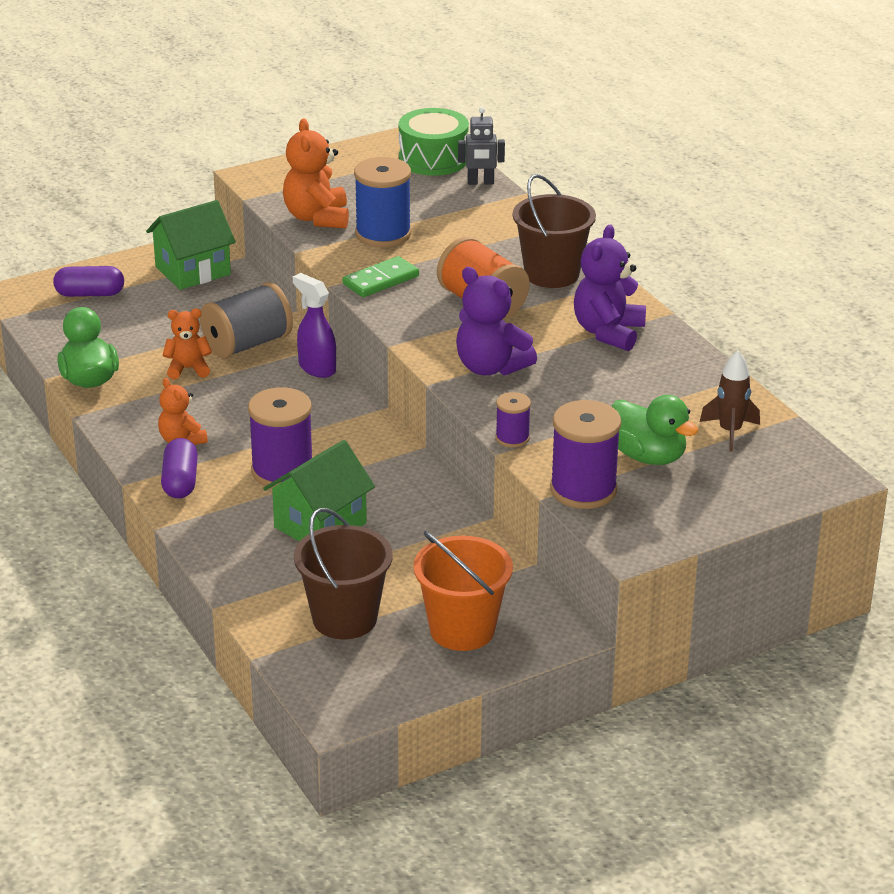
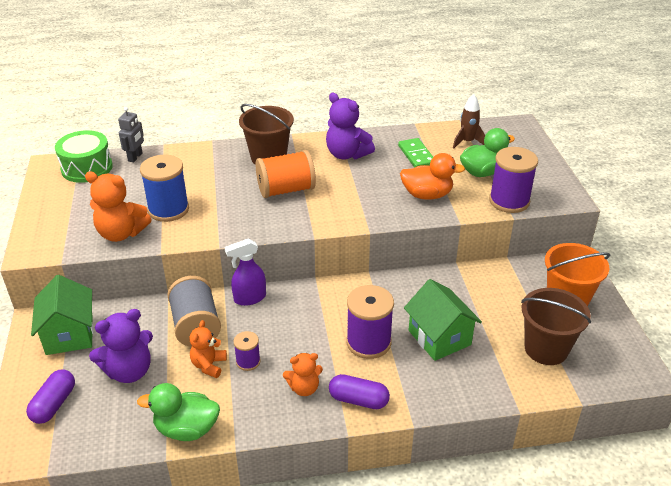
camera: 70 degrees left, 5 degrees up
(380, 280) = (228, 223): green domino -> green domino (416, 155)
(490, 367) = (362, 203): purple teddy bear -> purple teddy bear (129, 371)
(512, 438) = (445, 213): purple spool -> purple spool (248, 361)
(548, 416) = (427, 195): none -> orange duck

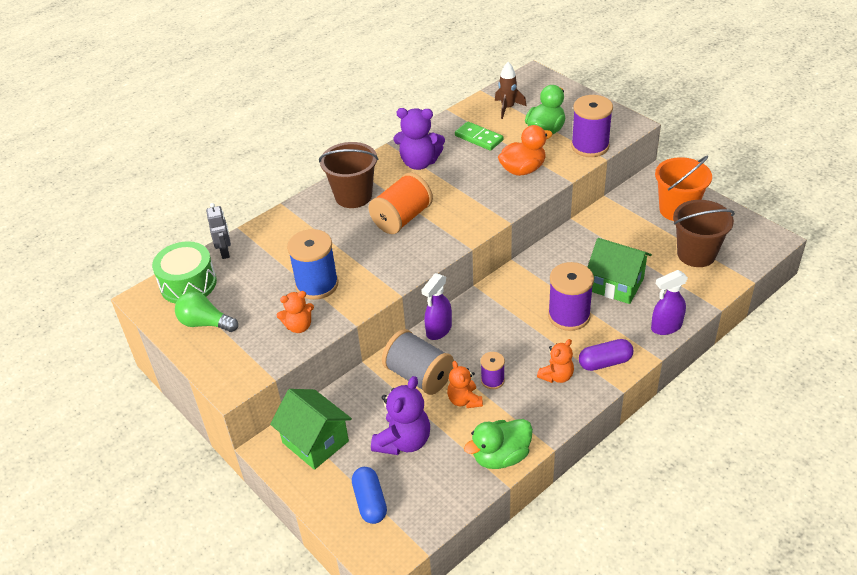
camera: 30 degrees left, 5 degrees up
(54, 404) = (370, 502): purple capsule -> blue capsule
(65, 200) = (205, 323): none -> green light bulb
(121, 233) = (299, 326): orange teddy bear -> orange teddy bear, size x0.62
(448, 399) = (666, 327): none -> purple spray bottle

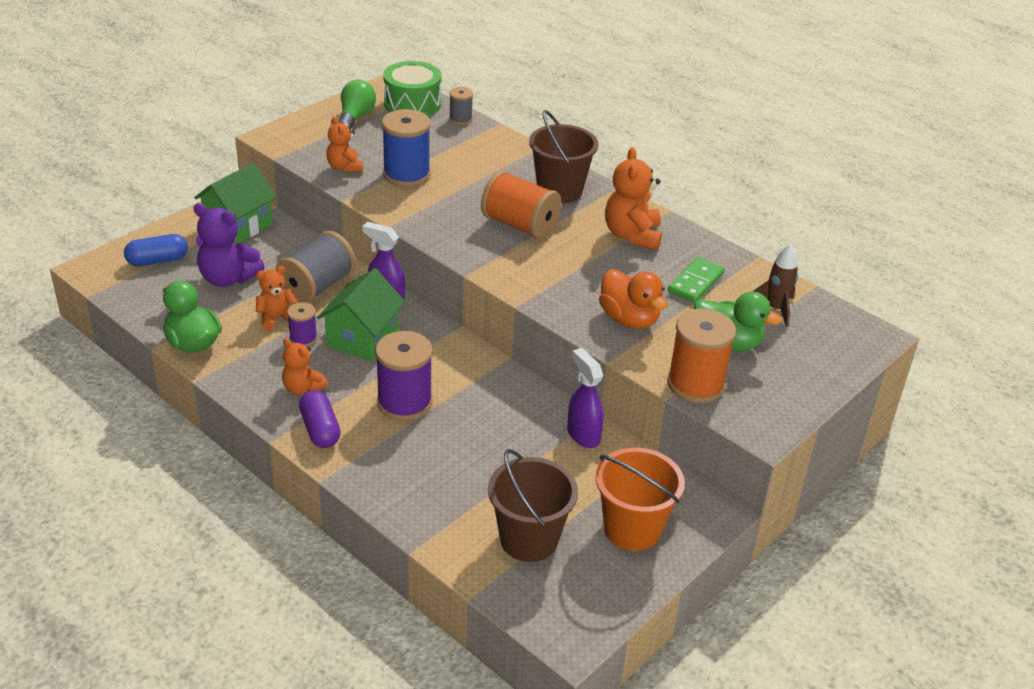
camera: 80 degrees right, 5 degrees down
(225, 252) = (460, 119): grey robot -> grey spool
(419, 162) = (632, 235): purple teddy bear -> orange teddy bear
(590, 146) = (695, 384): purple spool -> orange spool
(616, 284) = (462, 449): green house -> green house (362, 339)
(666, 327) = (378, 491): purple spray bottle -> purple spray bottle (583, 435)

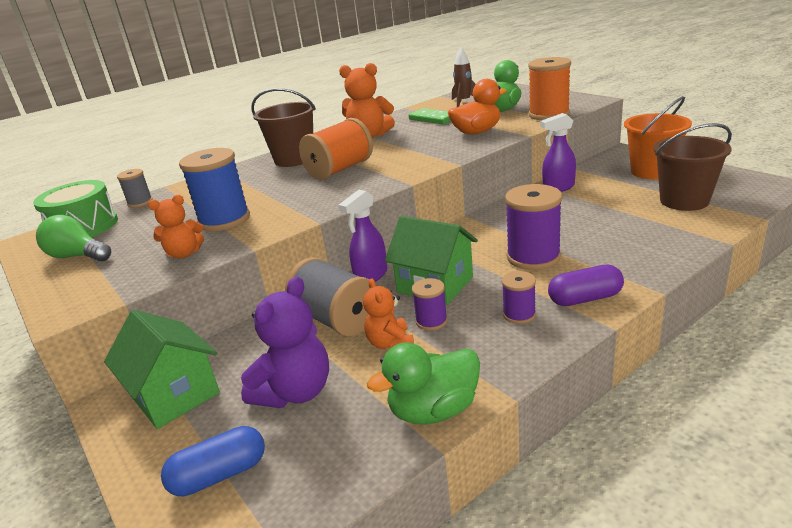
camera: 75 degrees left, 10 degrees down
(157, 260) = (219, 475): blue capsule -> blue capsule turned 75 degrees clockwise
(303, 388) = (519, 314): orange teddy bear -> purple spool

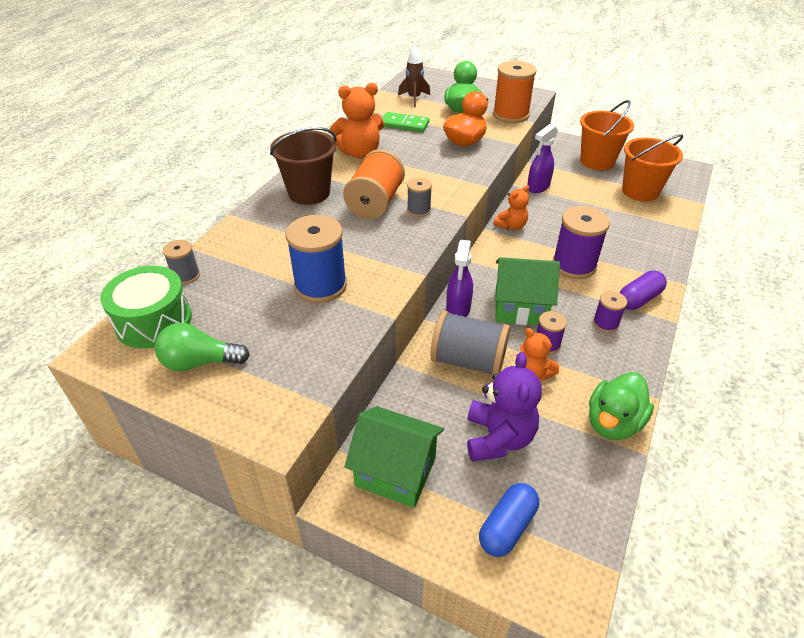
camera: 30 degrees left, 15 degrees up
(184, 254) = (325, 335): orange teddy bear -> orange teddy bear (511, 226)
(371, 177) = (419, 210): none -> grey spool
(684, 201) = (640, 191): brown bucket -> orange bucket

